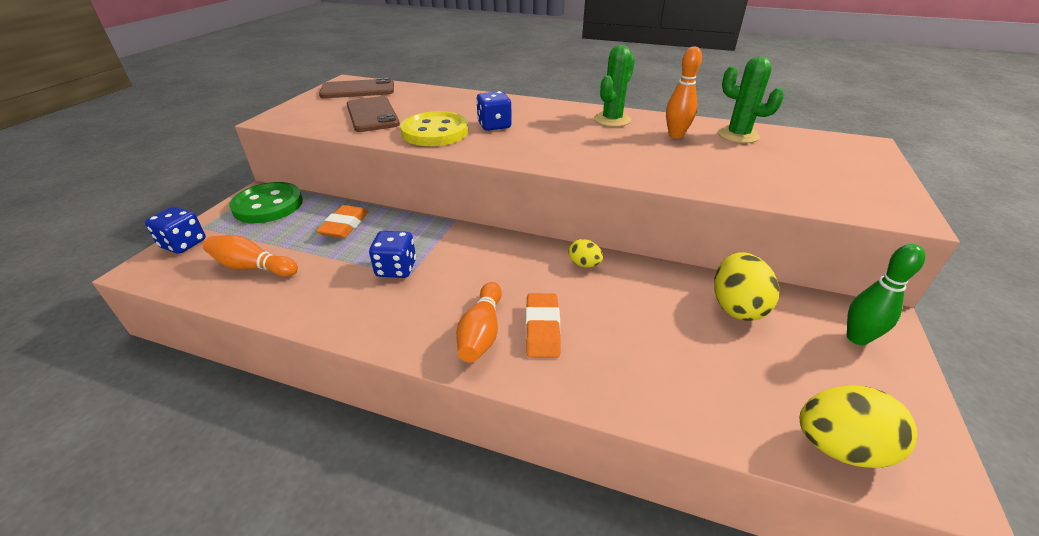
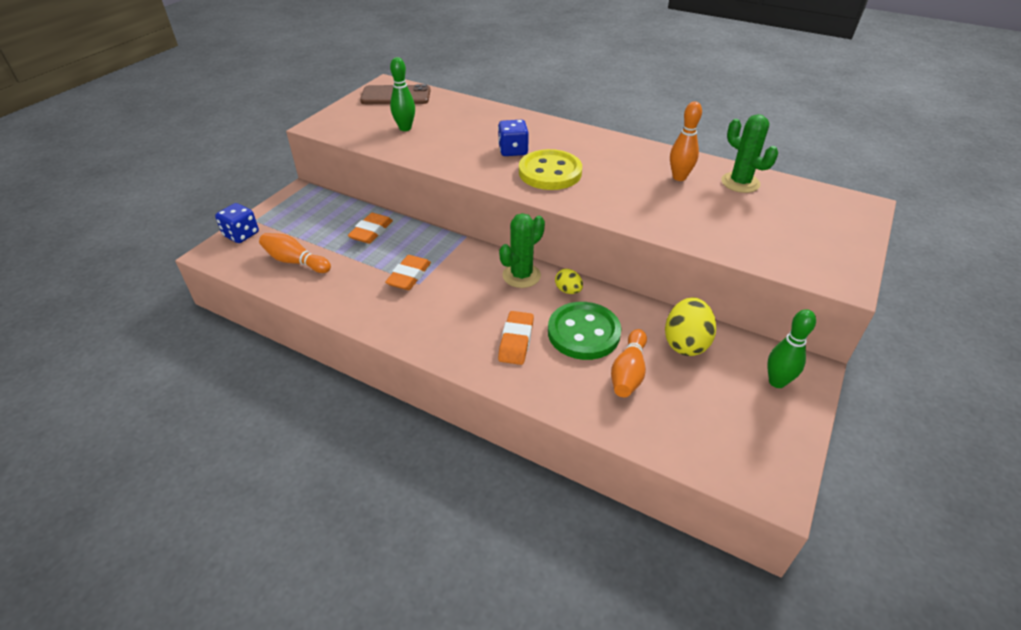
camera: 10 degrees right, 5 degrees up
(268, 205) = (309, 205): green button -> green button (583, 333)
(372, 115) = (405, 128): brown phone -> green bowling pin
(396, 269) = (409, 276): blue dice -> orange eraser
(435, 132) = (458, 153): yellow button -> yellow button (550, 172)
(481, 332) = (467, 337): orange bowling pin -> orange bowling pin (628, 372)
(612, 120) = (626, 153): green cactus -> green cactus (521, 275)
(839, 447) = (713, 456): yellow egg -> none

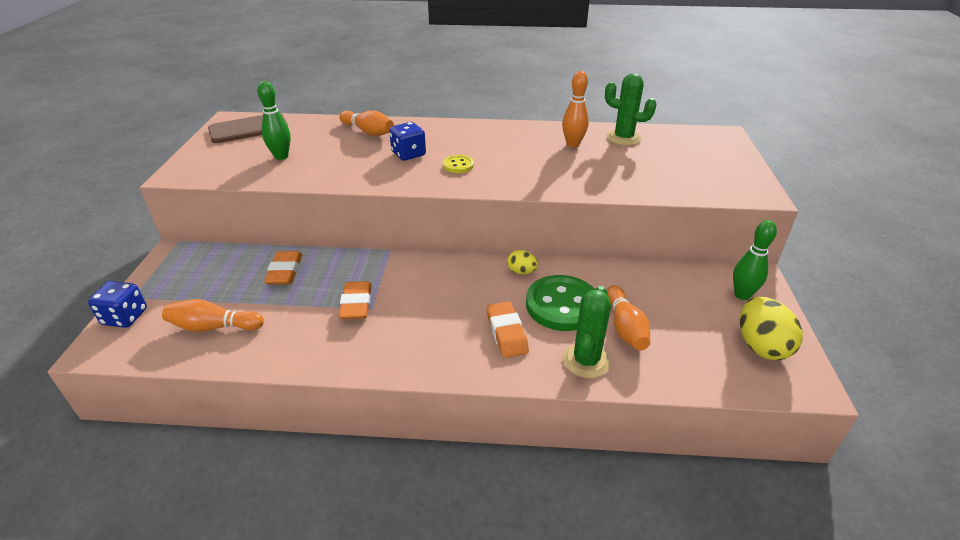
camera: 25 degrees left, 5 degrees down
(493, 120) = (368, 132): none -> orange bowling pin
(521, 275) = (469, 271): green cactus -> green cactus (586, 360)
(550, 172) = (458, 165): yellow button -> yellow button, size x0.48
(685, 343) = (651, 286): yellow egg -> yellow egg (761, 346)

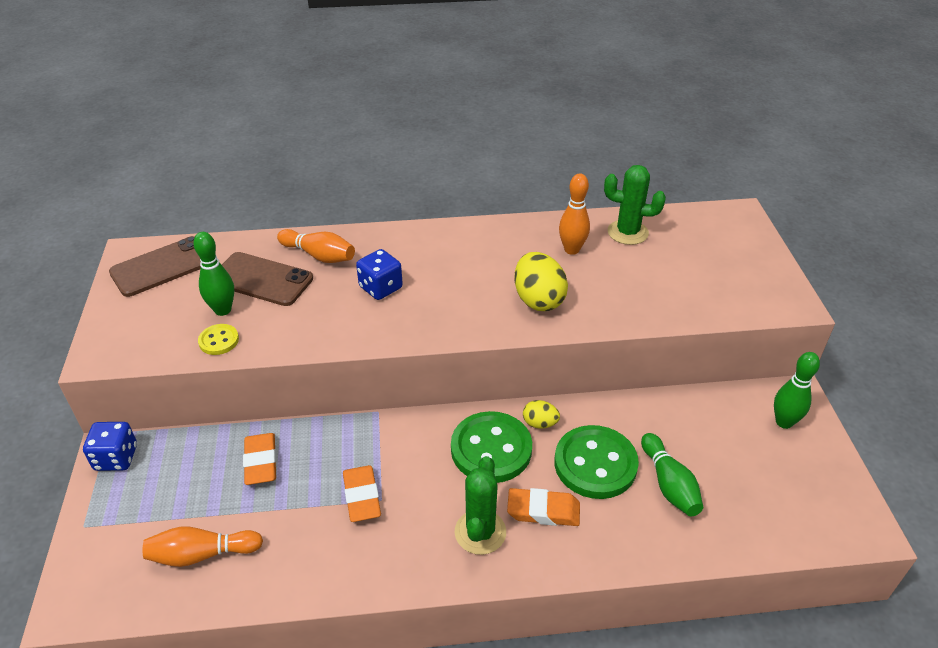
camera: 10 degrees left, 5 degrees up
(125, 317) = (85, 557): blue dice -> blue dice (116, 458)
(319, 142) = (262, 279): none -> brown phone
(458, 165) = (446, 299): yellow button -> yellow button (219, 341)
(474, 284) = (491, 449): none -> green button
(506, 333) = (543, 511): orange eraser -> orange eraser turned 60 degrees counterclockwise
(586, 360) = (636, 534): green cactus -> green cactus (480, 532)
(625, 327) = (669, 484): orange bowling pin -> green bowling pin
(761, 346) = (812, 487): yellow egg -> yellow egg (538, 300)

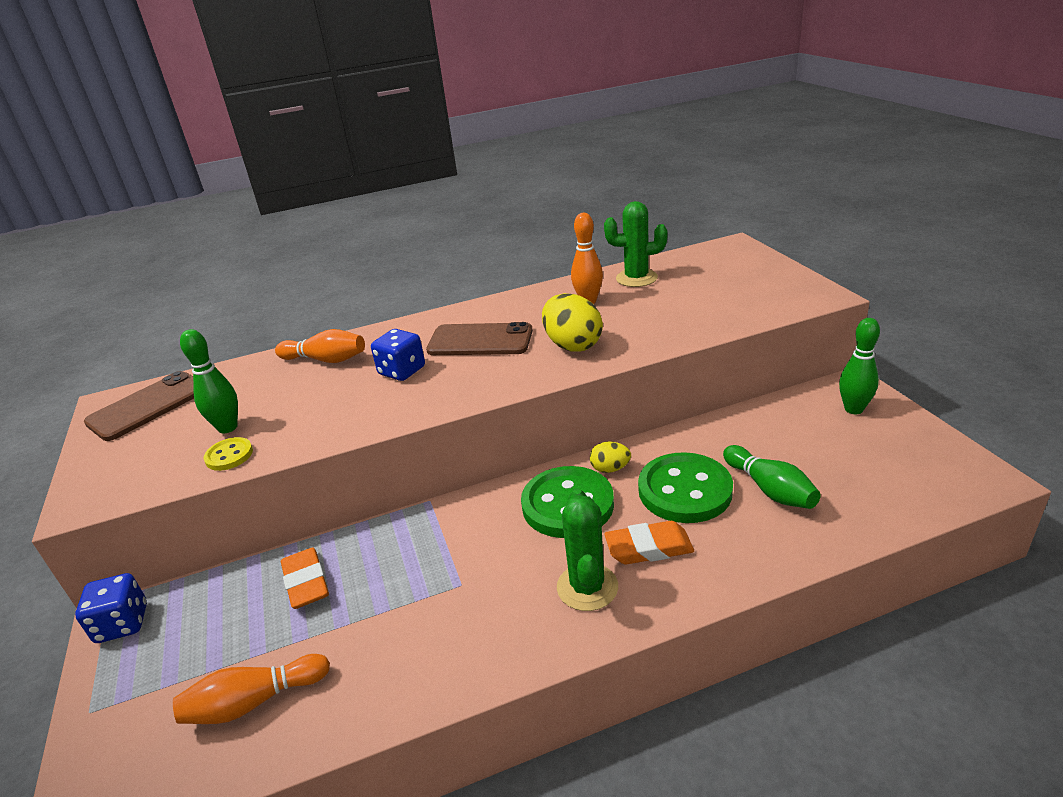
camera: 10 degrees left, 10 degrees down
(262, 279) = (267, 392): brown phone -> brown phone (480, 341)
(362, 497) = (437, 587): orange eraser -> none

